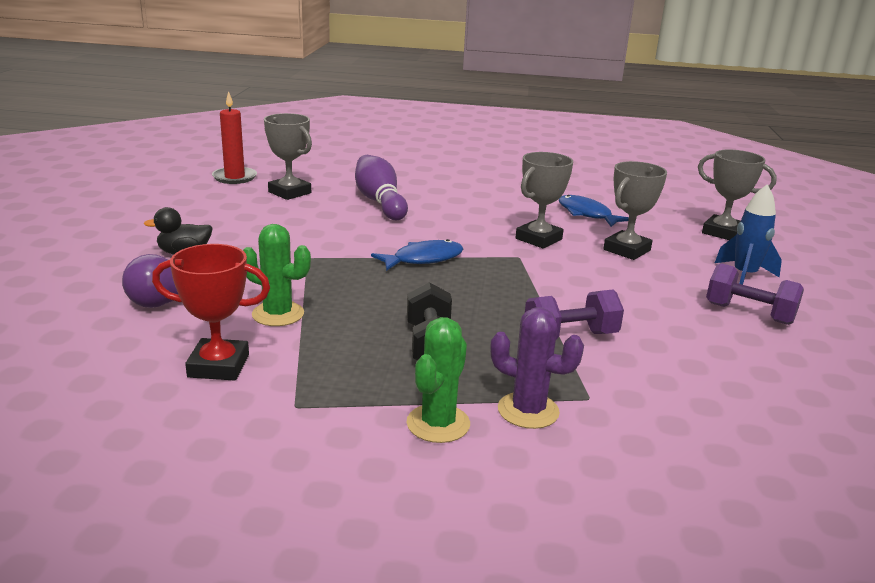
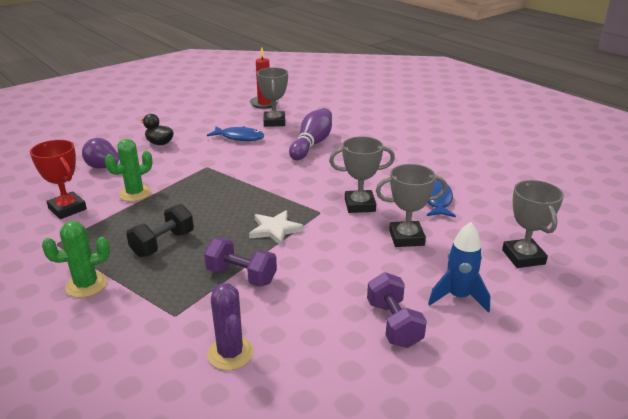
camera: 45 degrees right, 5 degrees up
(278, 314) = (135, 193): green cactus -> green cactus turned 75 degrees clockwise
(423, 259) = (261, 191): blue fish -> blue fish (239, 137)
(512, 286) = (275, 229): none -> white star
(528, 410) = (134, 303): purple cactus -> purple cactus (230, 353)

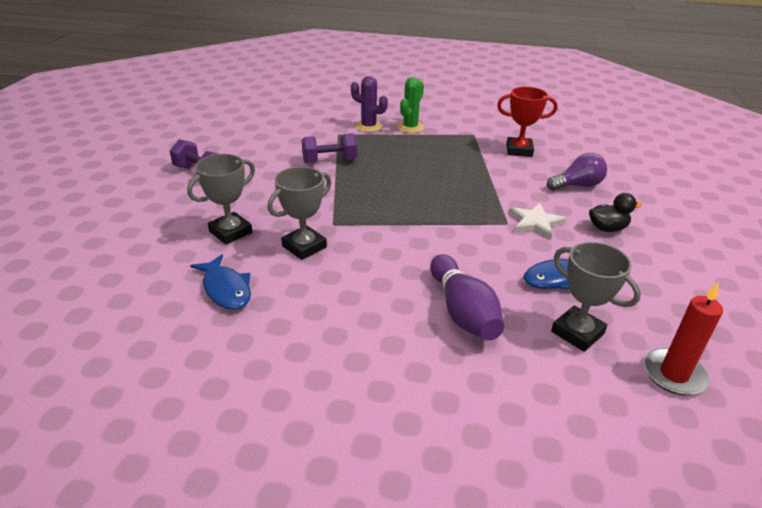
camera: 140 degrees right, 5 degrees up
(135, 193) = (504, 177): green cactus -> none
(163, 244) = (411, 157): black dumbbell -> none
(230, 353) = (285, 133): purple cactus -> purple cactus (368, 126)
(275, 229) = (350, 195): white star -> white star (535, 223)
(458, 297) = (160, 203): blue rocket -> none
(523, 257) = (105, 257): grey trophy -> none

